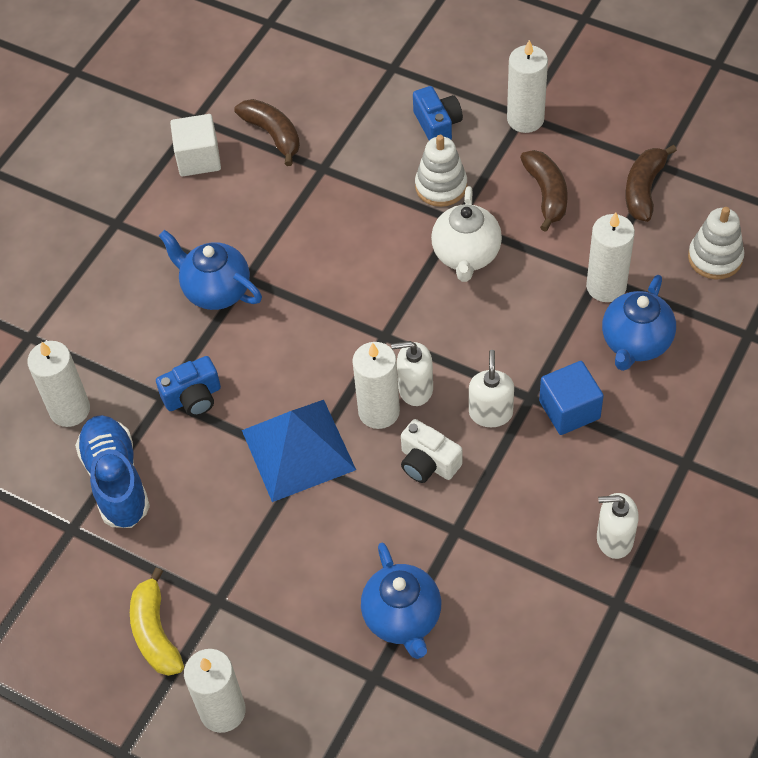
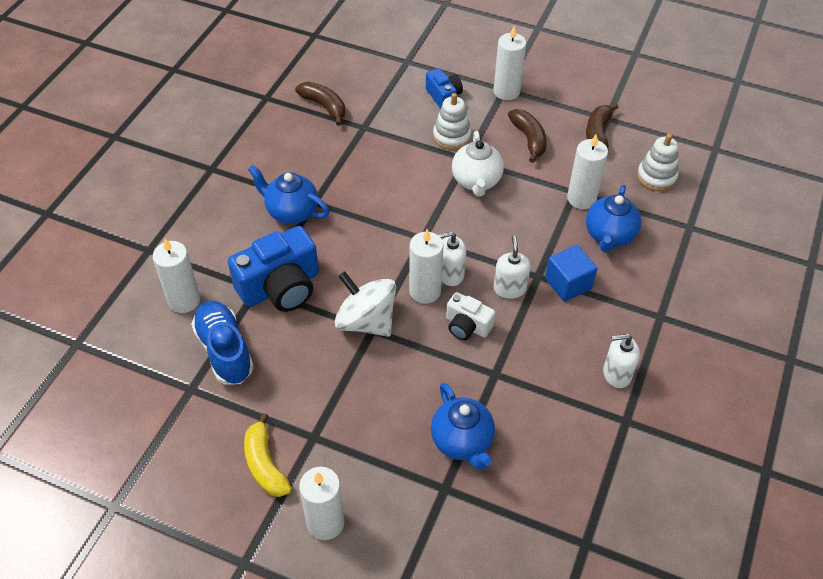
camera: 10 degrees left, 5 degrees down
(193, 397) = (280, 287): blue camera -> blue camera, size x1.83
(198, 158) = (270, 123): white cube -> none
(298, 450) = (366, 321): blue pyramid -> white spinning top

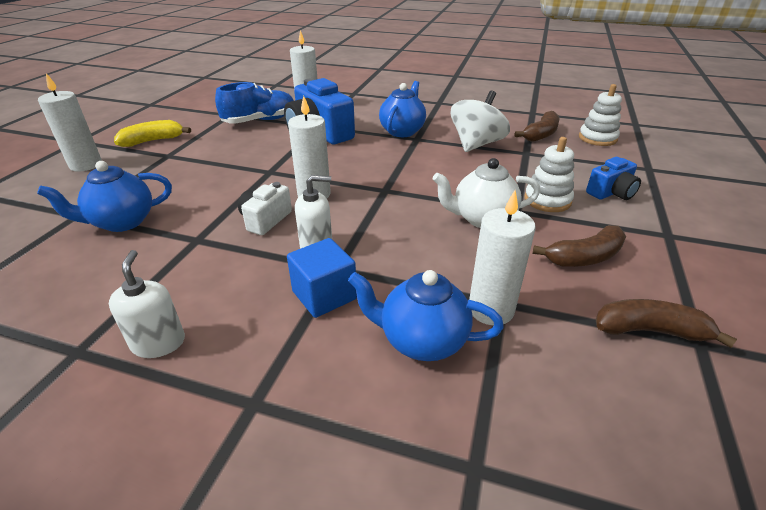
camera: 85 degrees right, 15 degrees down
(366, 321) = (279, 168): white spinning top -> white spinning top (476, 144)
(450, 274) = (337, 207): white soap dispenser -> none
(506, 91) = (665, 237): white candle -> none
(656, 177) = (591, 414): white stacking toy -> white stacking toy (597, 138)

